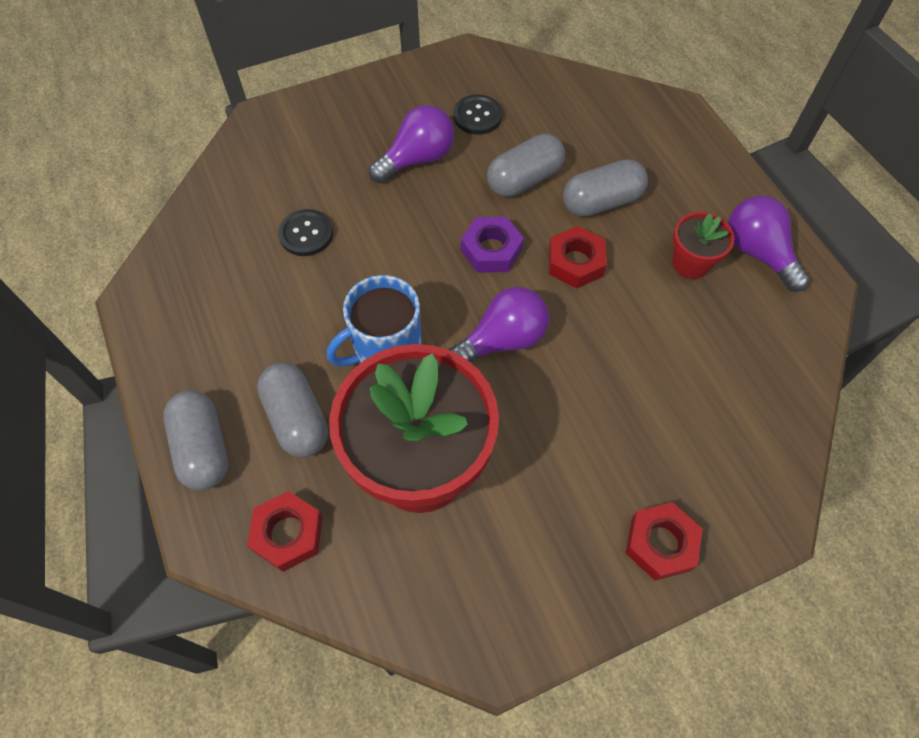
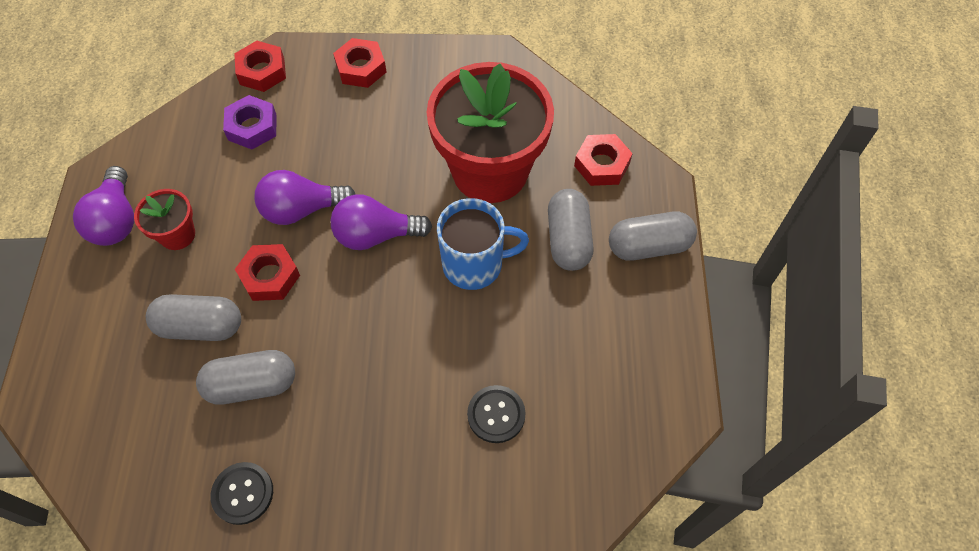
camera: 155 degrees left, 0 degrees up
(203, 448) = (649, 246): grey capsule -> grey capsule turned 75 degrees clockwise
(417, 159) = (341, 461): purple light bulb -> purple light bulb (302, 209)
(491, 250) = (333, 320): purple nut -> purple nut (252, 127)
(773, 481) = (262, 71): none -> red nut

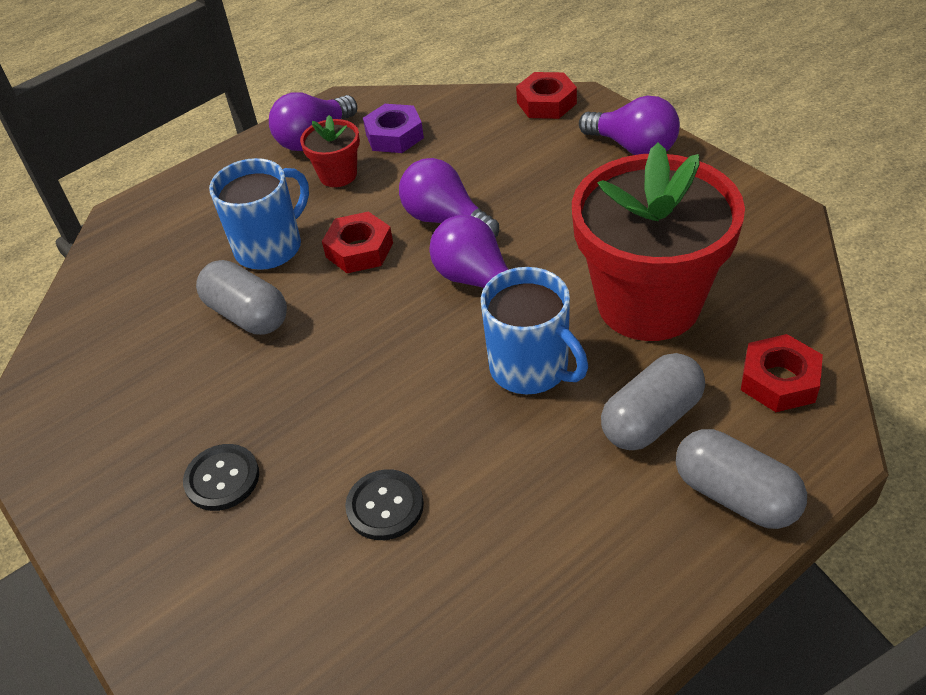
camera: 55 degrees right, 15 degrees down
(200, 326) = (270, 247): grey capsule -> blue mug
(243, 493) = (142, 383): black button -> black button (222, 479)
(252, 127) = (486, 137): purple nut -> purple nut (394, 136)
(361, 68) = (633, 147): red nut -> purple light bulb

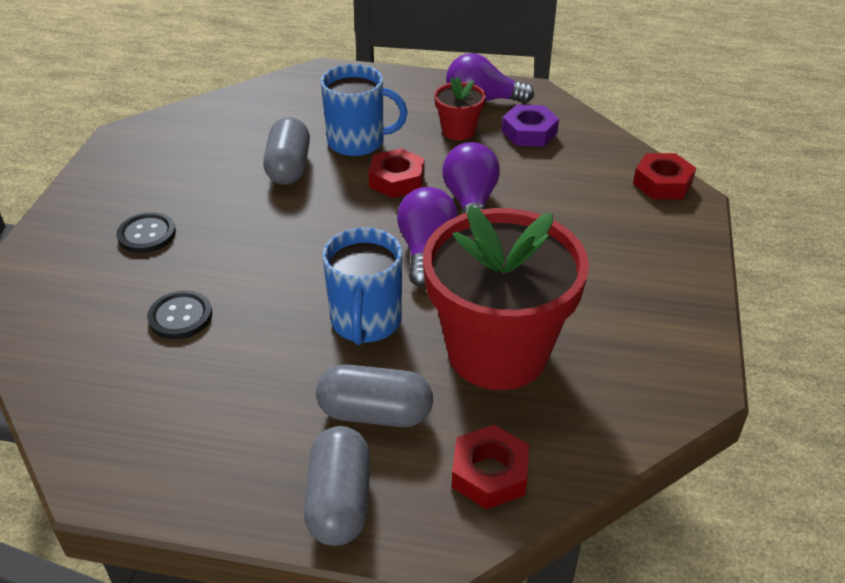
camera: 45 degrees right, 5 degrees down
(633, 147) = (670, 255): purple light bulb -> none

